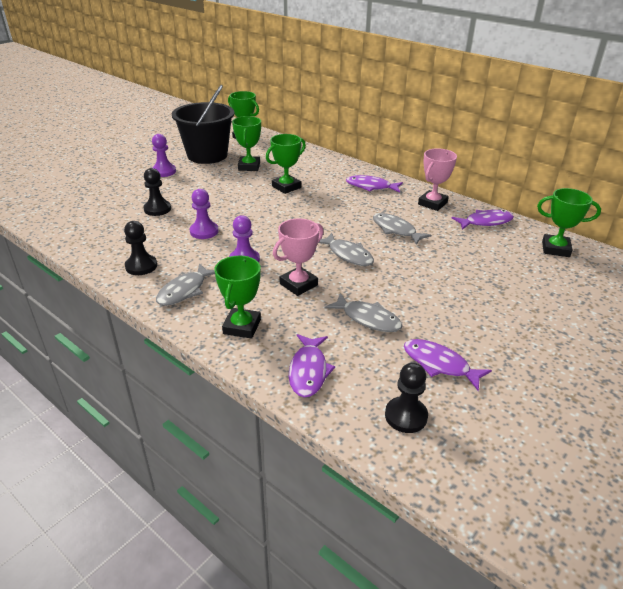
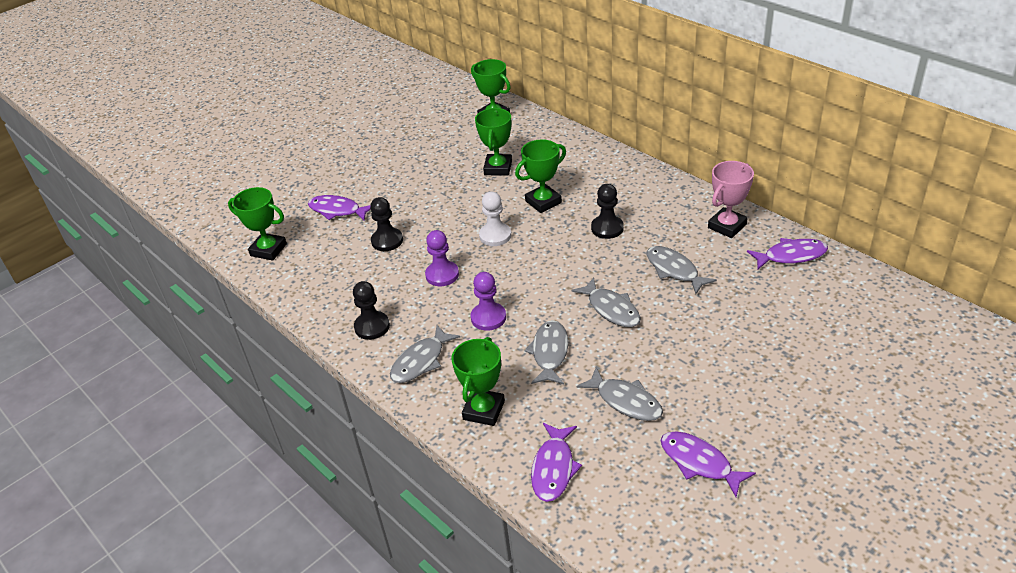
camera: 10 degrees right, 5 degrees up
(164, 171) = (393, 179): purple pawn -> none
(207, 155) = (446, 150): black bucket -> none
(248, 207) = (495, 236): none -> white pawn
(298, 284) = (549, 353): pink trophy -> grey fish
(371, 187) = (651, 199): purple fish -> purple fish (337, 210)
(406, 416) = (653, 525): black pawn -> black pawn (607, 228)
(555, 249) = (873, 298): green trophy -> green trophy (268, 250)

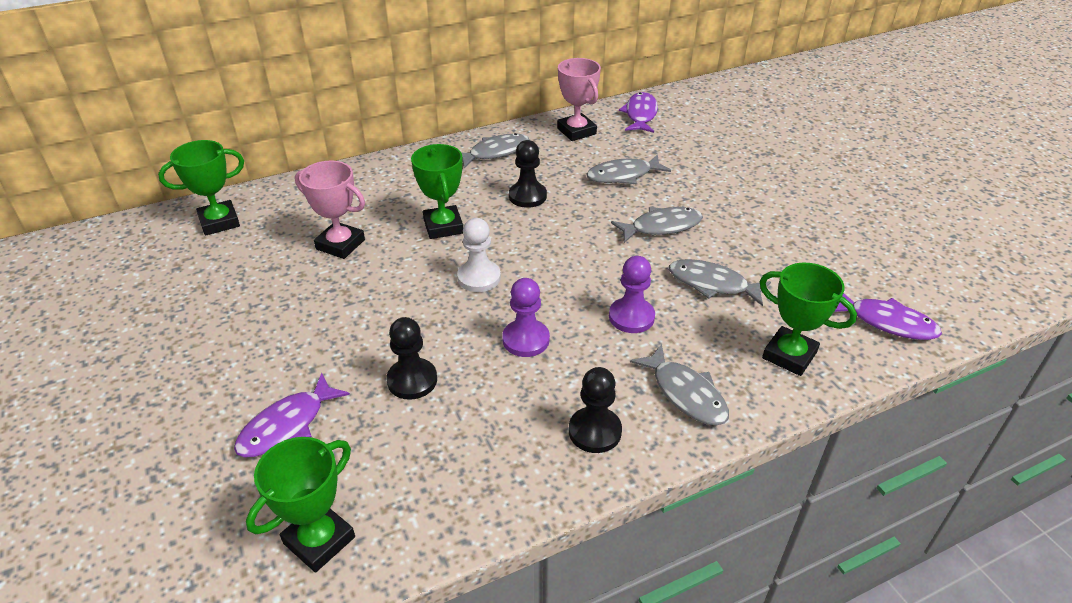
camera: 75 degrees left, 0 degrees up
(498, 168) = (340, 244): green trophy -> pink trophy
(625, 401) = (801, 252): grey fish -> grey fish (495, 152)
(699, 462) = (889, 232): purple fish -> none

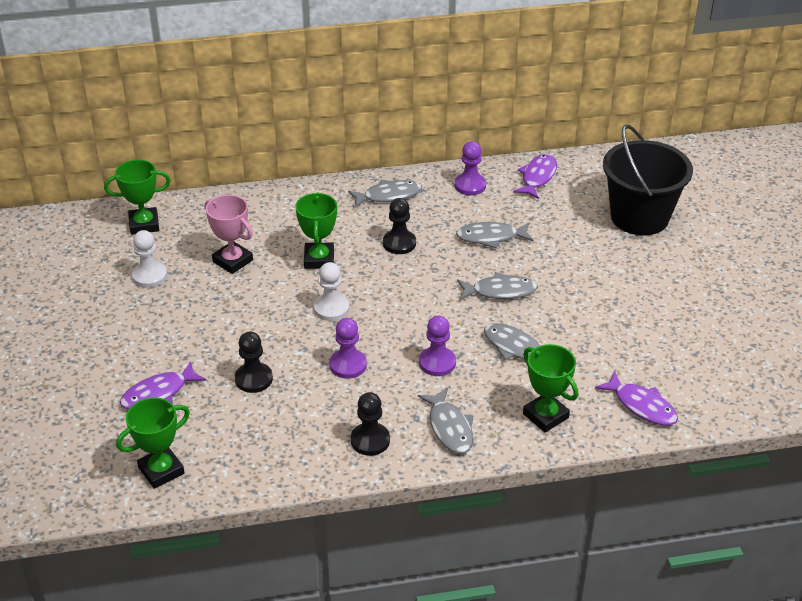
camera: 15 degrees right, 0 degrees up
(240, 278) = (150, 276): none -> white pawn
(576, 131) = (470, 185): pink trophy -> purple pawn
(761, 135) = (639, 217): none -> black bucket

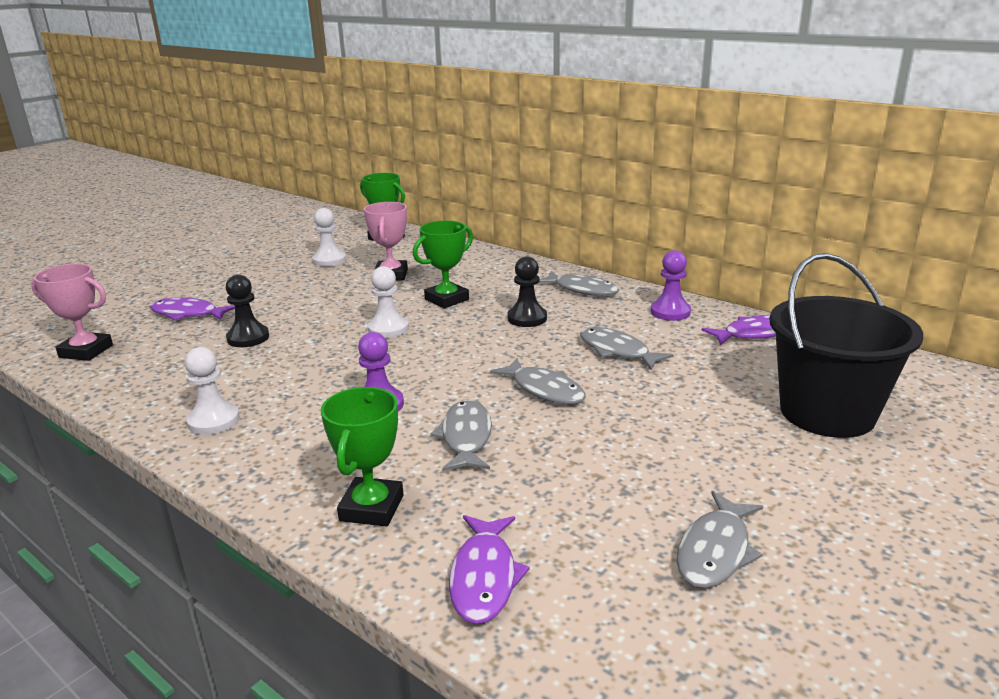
camera: 50 degrees right, 15 degrees down
(161, 470) = (86, 351): green trophy -> pink trophy
(348, 365) = (318, 366): purple pawn -> none
(370, 440) = (214, 421): black pawn -> white pawn
(449, 428) = (280, 455): grey fish -> grey fish (715, 551)

